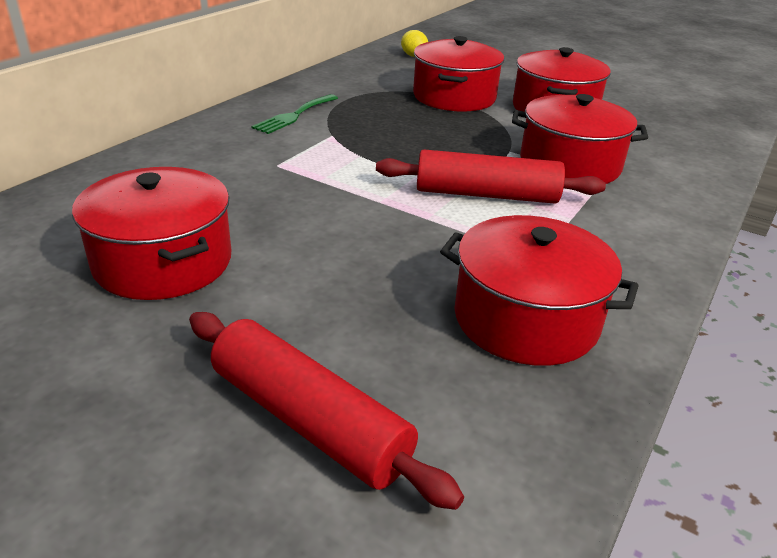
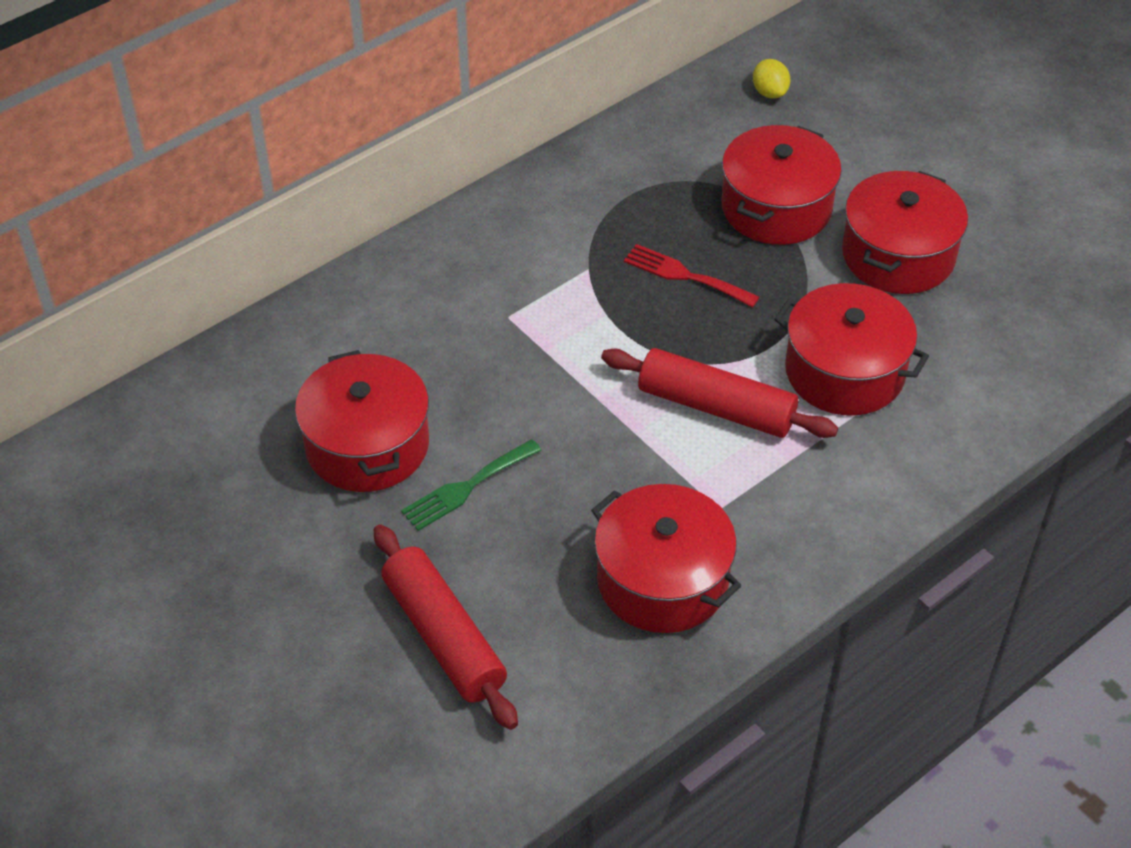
camera: 20 degrees right, 15 degrees up
(294, 115) = (556, 222): green fork -> green fork (467, 487)
(411, 131) = (685, 275): none -> red fork

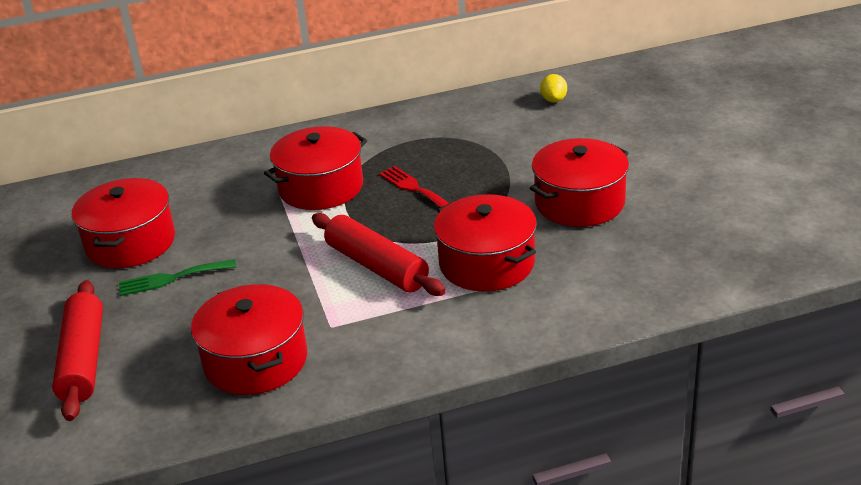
camera: 25 degrees right, 15 degrees down
(776, 207) = (509, 162): red pot -> red pot (321, 187)

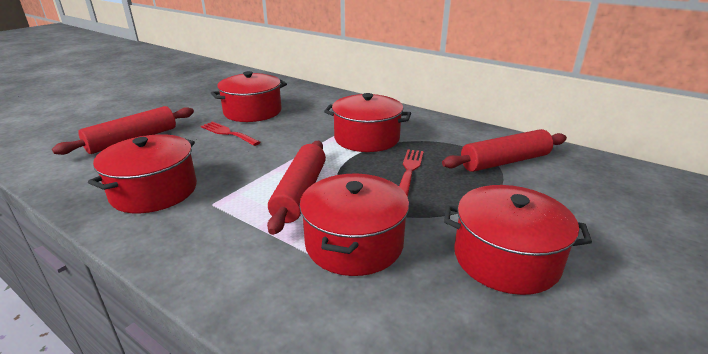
camera: 50 degrees right, 5 degrees down
(172, 278) = (228, 133): green fork -> red fork
(466, 133) = (504, 161): none -> red rolling pin
(553, 100) = (614, 179): yellow lemon -> none

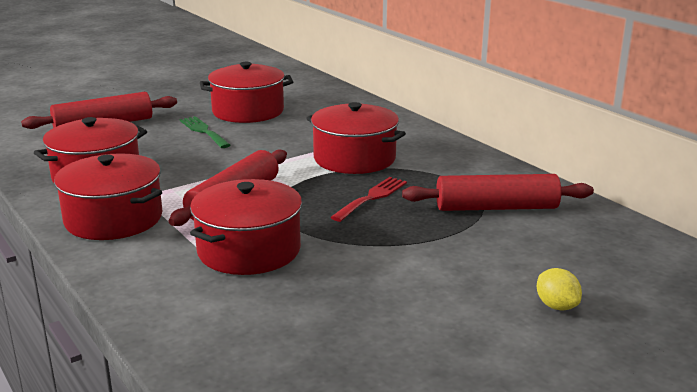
camera: 20 degrees right, 5 degrees down
(228, 133) = (203, 131): red fork -> green fork
(506, 258) = (387, 289): red pot -> red pot (113, 219)
(640, 242) = (556, 306): none -> yellow lemon

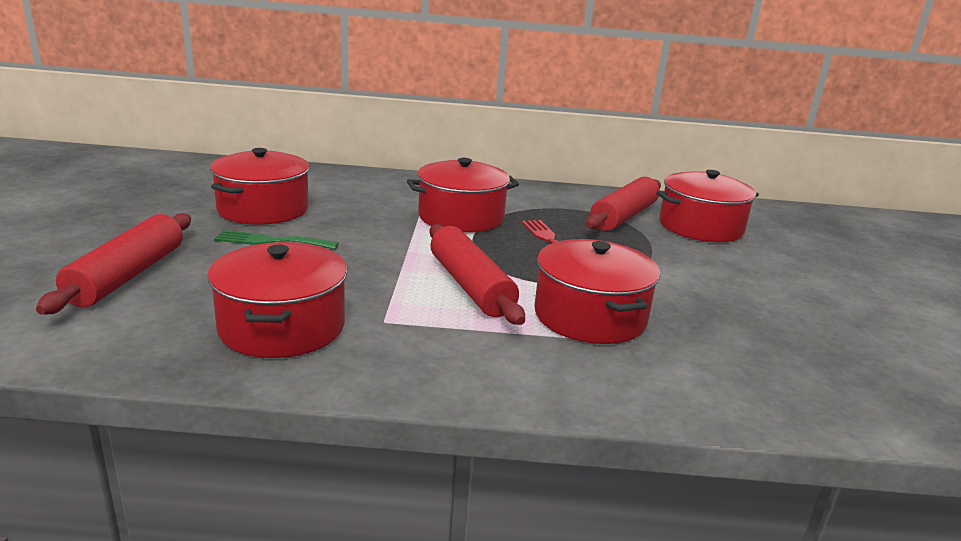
camera: 55 degrees left, 0 degrees up
(113, 219) = (423, 354): red pot -> red pot (700, 227)
(556, 306) = (789, 258): yellow lemon -> none

